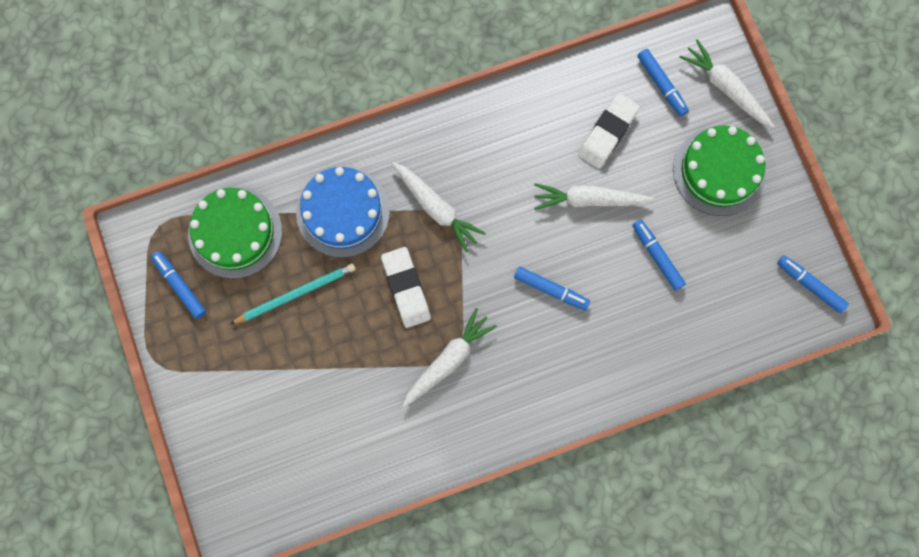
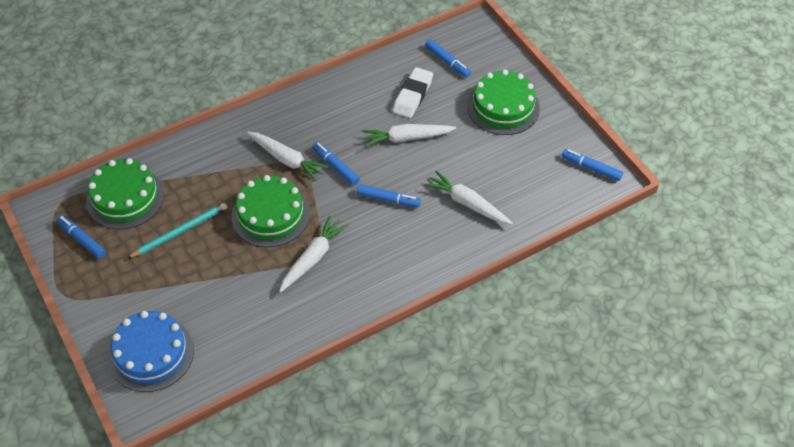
camera: 10 degrees left, 25 degrees down
(343, 212) = (212, 172): blue cake -> blue cake (151, 354)
(406, 288) = (270, 215): white eraser -> green cake
(657, 256) = (467, 166): blue marker -> blue marker (335, 167)
(725, 88) = (496, 57): white carrot -> white carrot (467, 203)

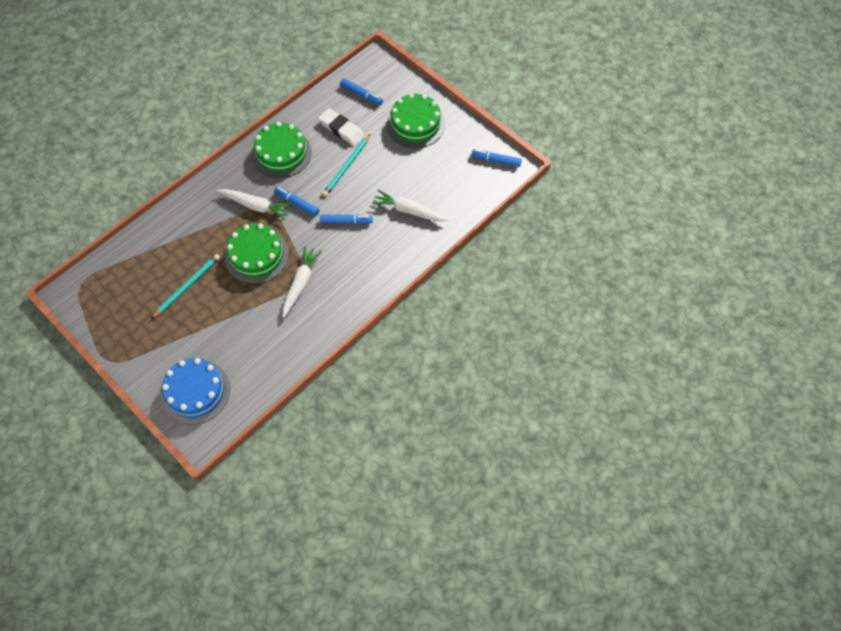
camera: 15 degrees left, 10 degrees up
(82, 240) = (109, 311): blue marker -> none
(125, 198) = (133, 268): green cake -> green cake (281, 153)
(406, 138) = (346, 167): white carrot -> turquoise pencil
(413, 95) = (341, 129): white eraser -> white eraser turned 60 degrees counterclockwise

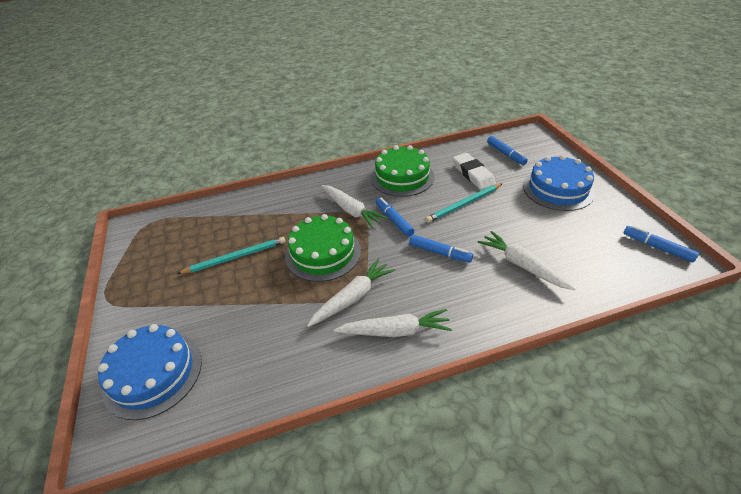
camera: 30 degrees right, 20 degrees down
(342, 296) = (395, 331): none -> white carrot
(415, 124) = (558, 189): green cake -> blue cake

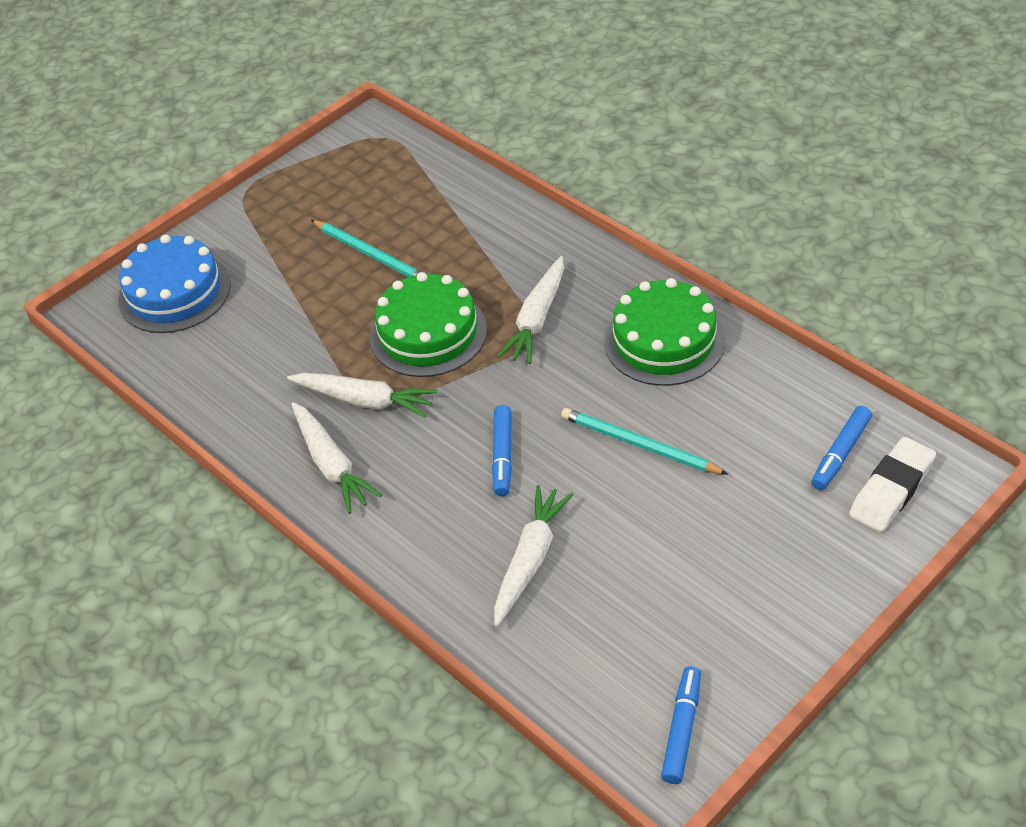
camera: 65 degrees right, 5 degrees up
(394, 220) = (544, 376): blue marker -> none
(473, 174) = (737, 428): white eraser -> white eraser (891, 489)
(558, 189) = (771, 559): blue cake -> none

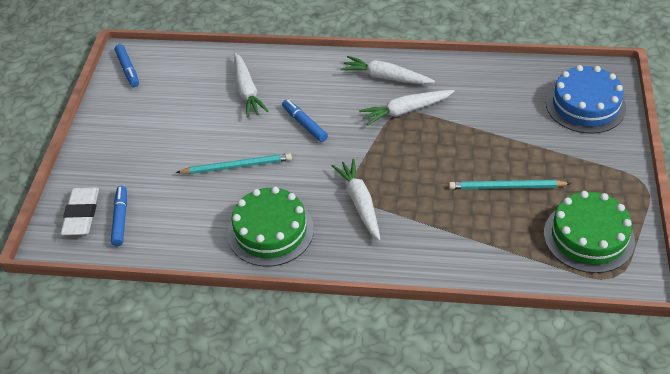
camera: 140 degrees right, 0 degrees up
(428, 333) = (414, 161): green cake -> green cake (588, 236)

